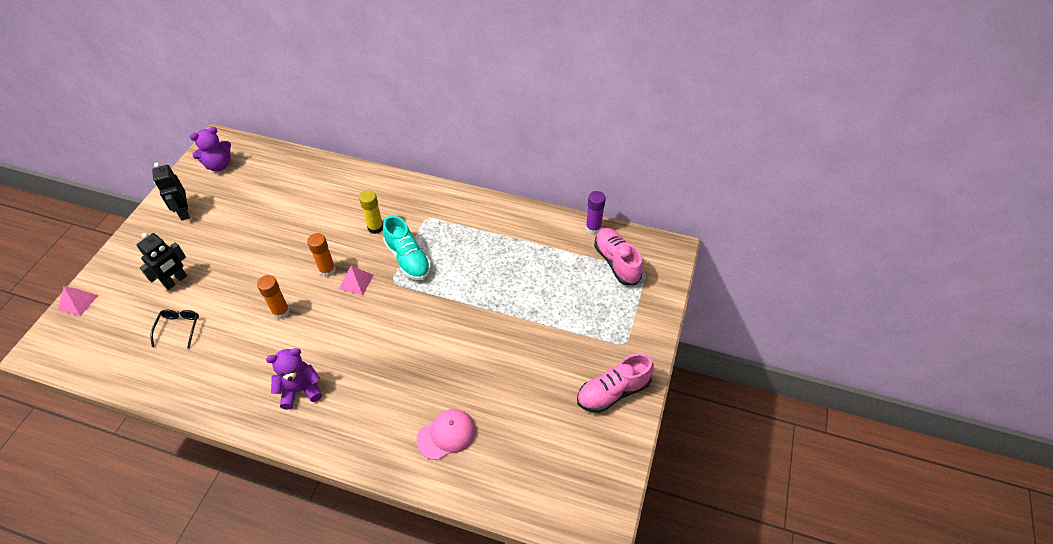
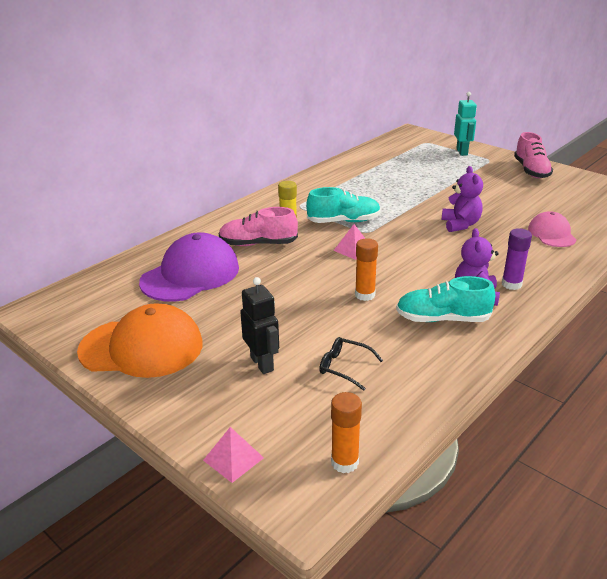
camera: 65 degrees left, 20 degrees down
(184, 212) = (142, 347): black robot -> orange cap
(219, 165) = (82, 312): purple teddy bear -> purple teddy bear (460, 224)
(256, 373) = (442, 319): none -> turquoise shoe
(283, 197) = (190, 274): none -> purple cap
(327, 270) = (326, 262): orange glue stick -> orange glue stick (344, 462)
(593, 228) = (370, 149): purple glue stick -> purple glue stick (511, 284)
(616, 262) = (410, 148): pink shoe -> pink shoe (258, 244)
(634, 312) = (462, 152): none -> turquoise robot

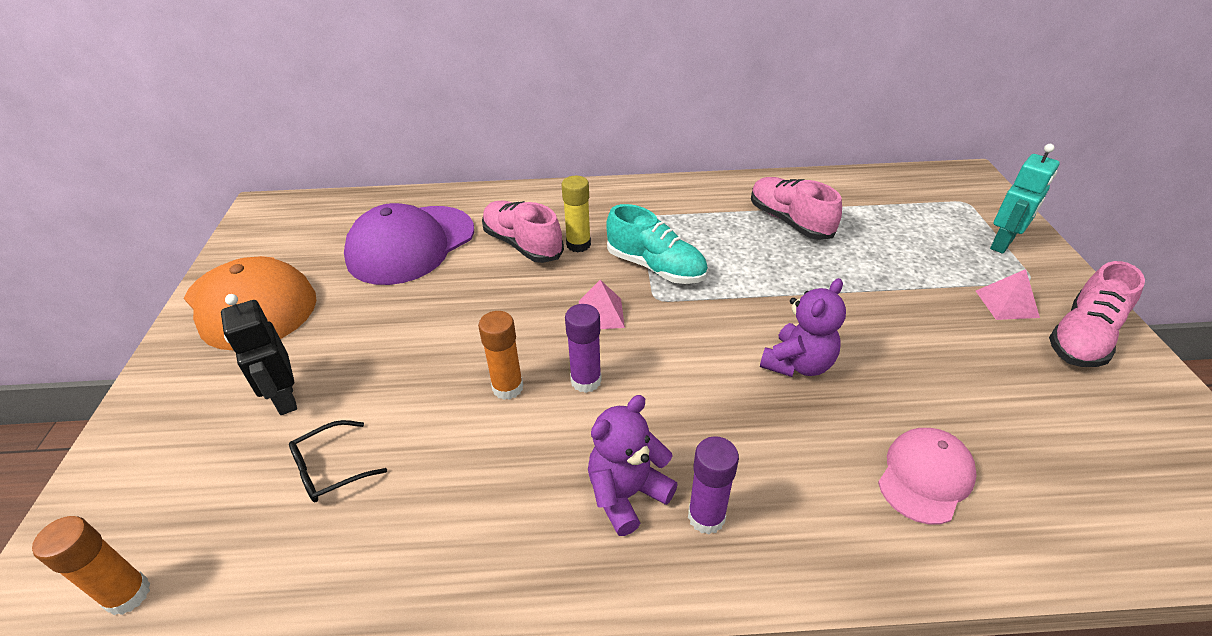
camera: 45 degrees right, 10 degrees up
(190, 274) = (411, 245): purple cap -> purple cap turned 135 degrees clockwise
(233, 459) = (90, 490): pink pyramid -> pink pyramid (1006, 303)
(262, 364) = (285, 399): black robot -> black robot turned 135 degrees clockwise
(344, 367) = (330, 469): black glasses -> black glasses turned 105 degrees counterclockwise
(370, 178) = (789, 221): none -> pink shoe
(393, 274) = (586, 381): none -> purple glue stick
(442, 319) = (527, 495): turquoise shoe -> none

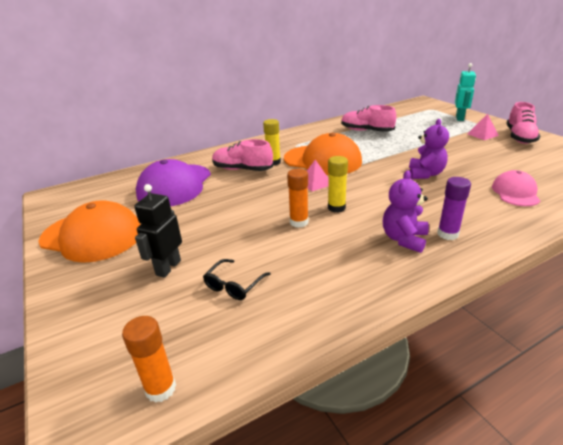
camera: 25 degrees left, 10 degrees down
(285, 399) = (168, 267): black robot -> black robot turned 75 degrees clockwise
(586, 381) = (336, 207): purple glue stick -> yellow glue stick
(655, 267) = (322, 160): turquoise shoe -> orange cap

